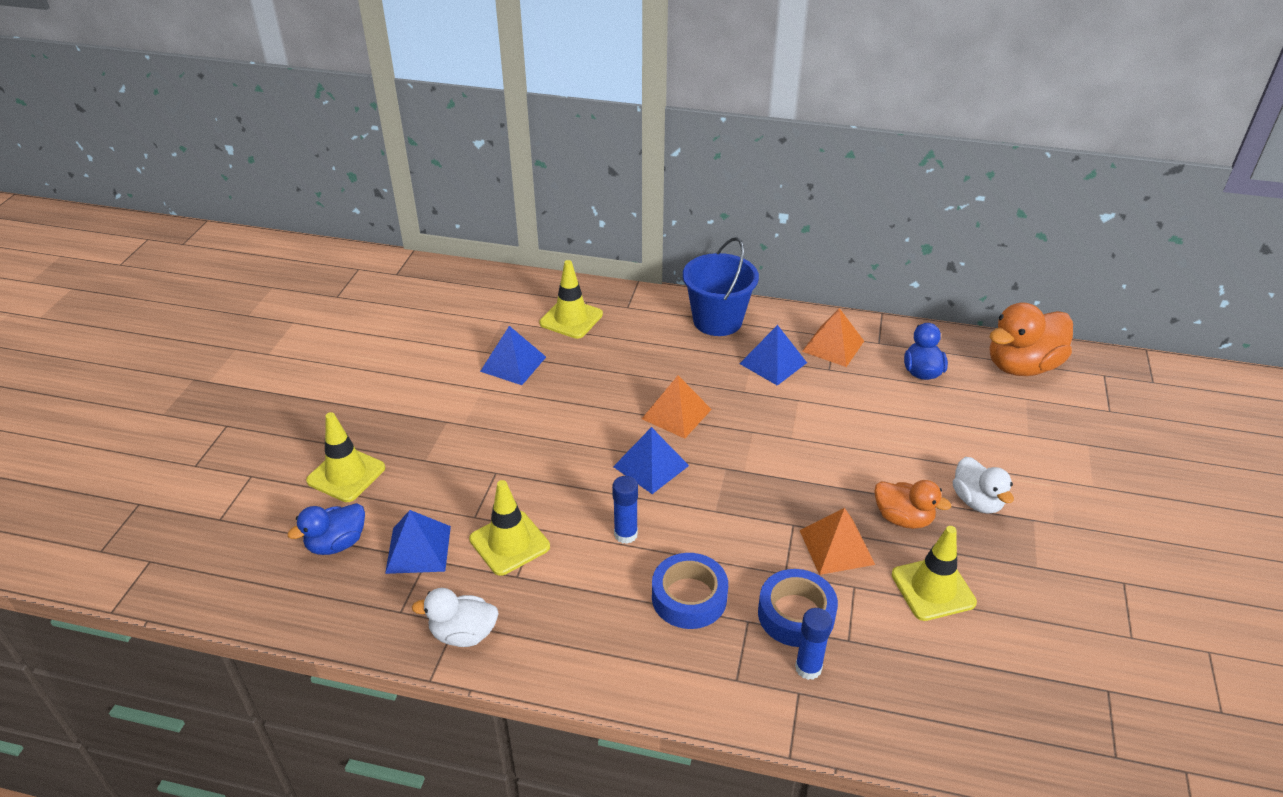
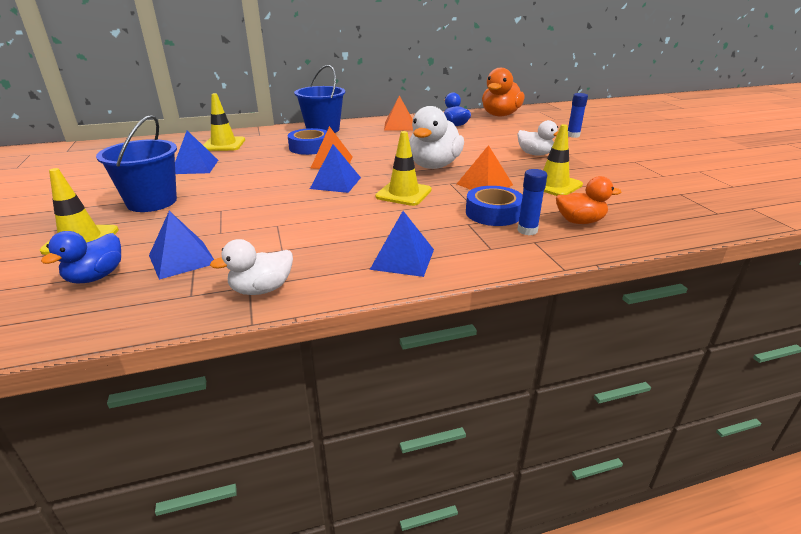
camera: 30 degrees left, 10 degrees down
(436, 426) = (152, 202): none -> blue bucket
(509, 543) = (261, 236): yellow traffic cone -> yellow traffic cone (403, 193)
(625, 534) = (347, 211): blue glue stick -> blue glue stick (573, 135)
(689, 597) = (419, 224): blue tape -> blue tape (310, 147)
(773, 363) = (372, 136): blue pyramid -> blue pyramid (402, 259)
(803, 474) = (434, 166): none -> white duck
(903, 518) = (506, 167): orange duck -> orange duck (579, 221)

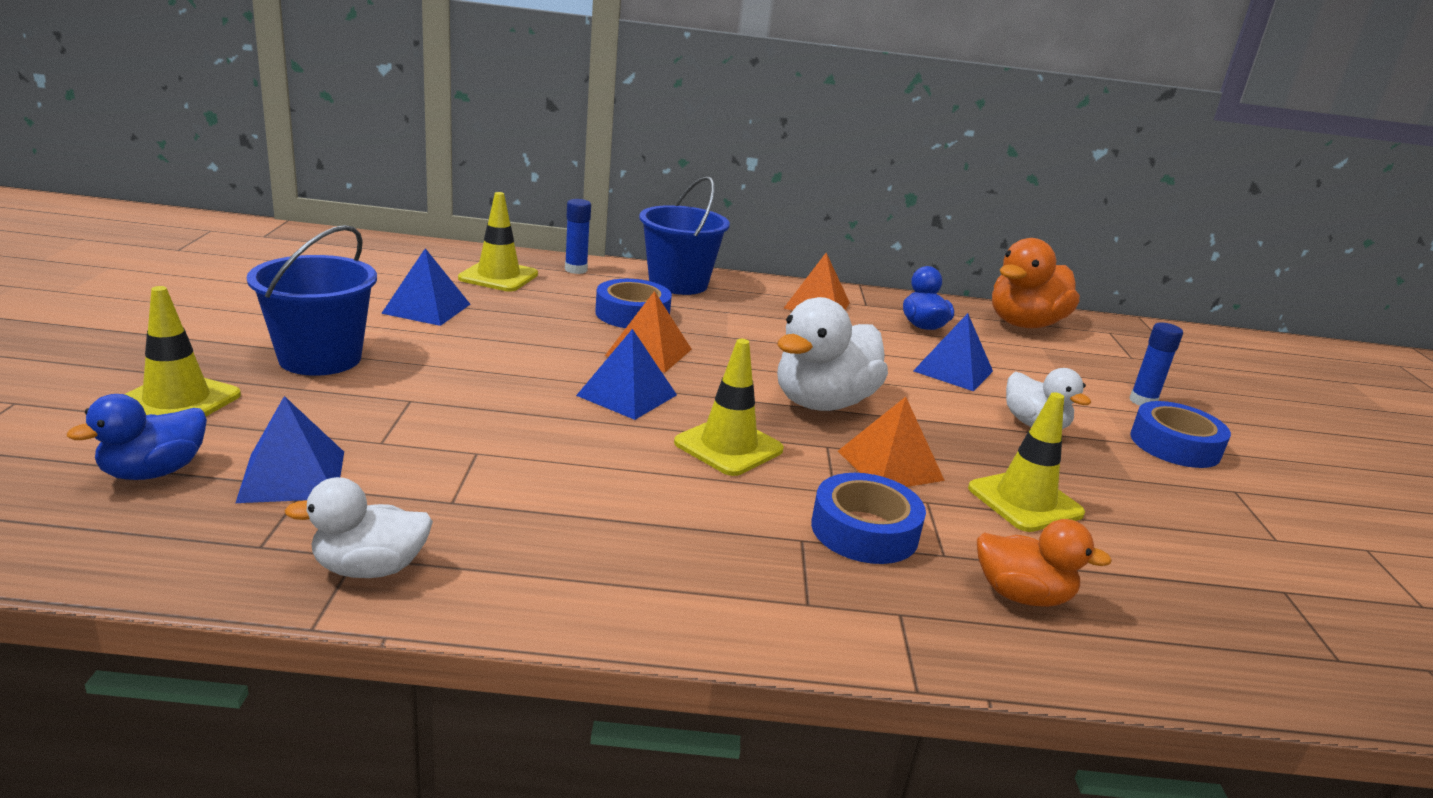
camera: 15 degrees right, 5 degrees down
(402, 259) = (635, 579): blue pyramid -> blue pyramid (953, 371)
(527, 230) = (903, 586): blue glue stick -> blue glue stick (576, 270)
(598, 149) = (1174, 445): none -> blue tape

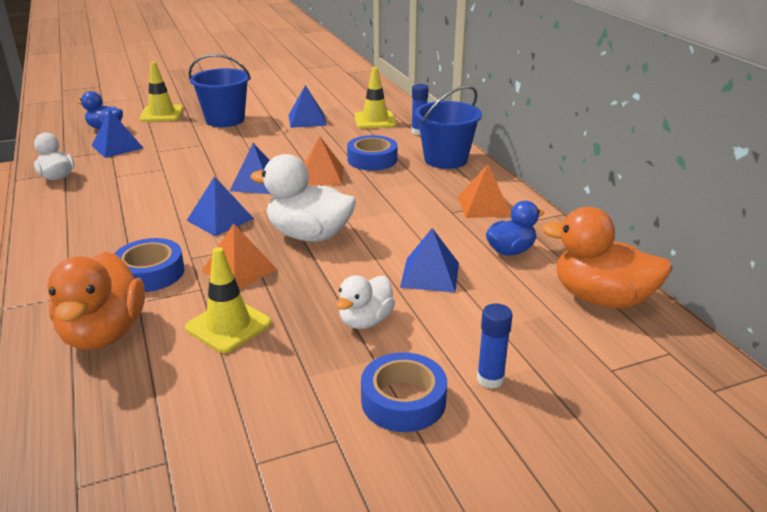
camera: 70 degrees right, 5 degrees up
(728, 446) = (220, 219): yellow traffic cone -> blue pyramid
(1022, 595) = (104, 333): orange duck -> orange duck, size x1.67

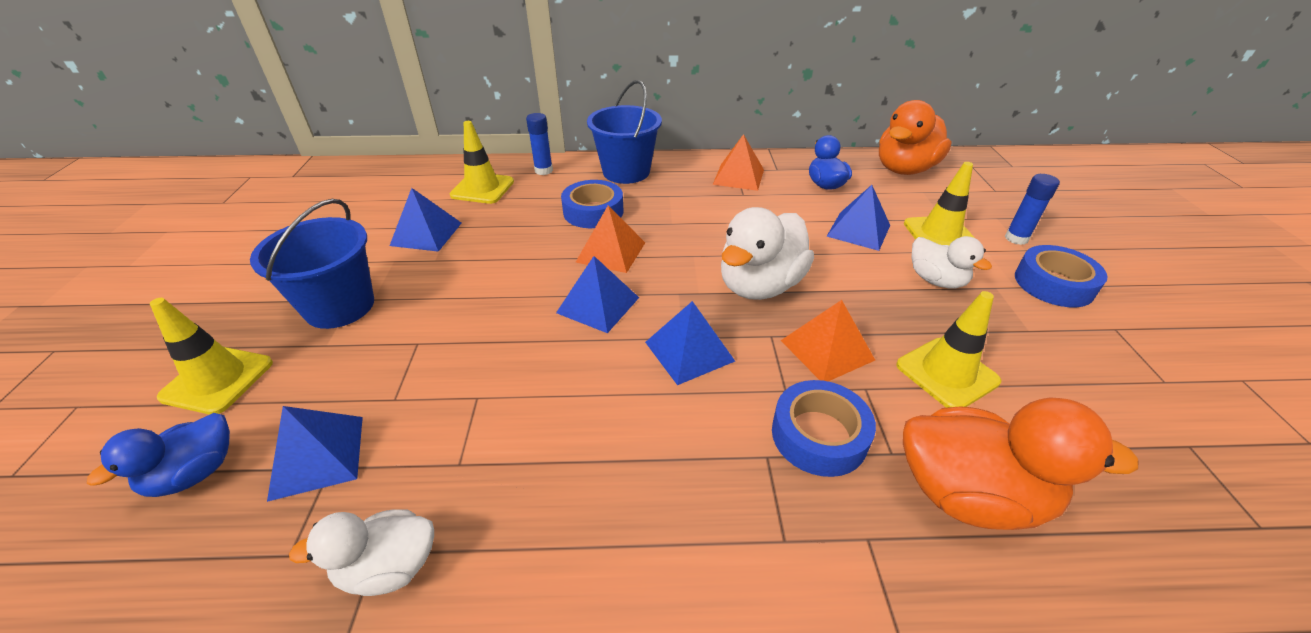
camera: 70 degrees left, 10 degrees up
(458, 323) = (939, 234): none -> yellow traffic cone

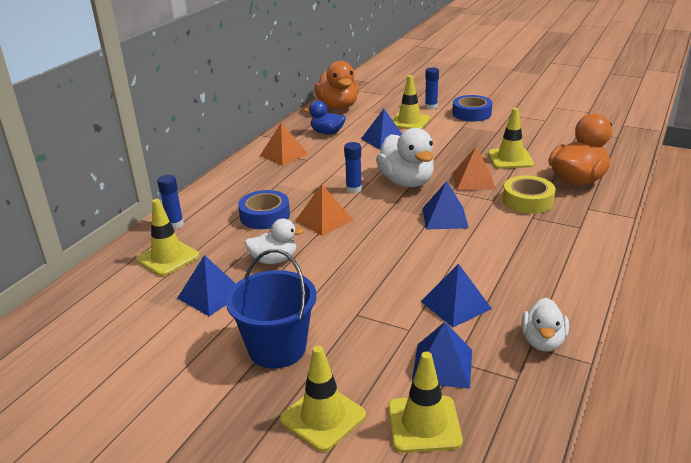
camera: 60 degrees left, 10 degrees down
(195, 473) = (424, 424): blue duck -> yellow traffic cone
(598, 305) = (377, 237): blue pyramid -> blue pyramid (456, 305)
(626, 172) = (224, 191): blue bucket -> none
(701, 250) = (354, 189): none -> blue glue stick
(819, 435) = (527, 201): blue tape -> yellow tape
(936, 280) = (445, 137): white duck -> white duck (274, 260)

